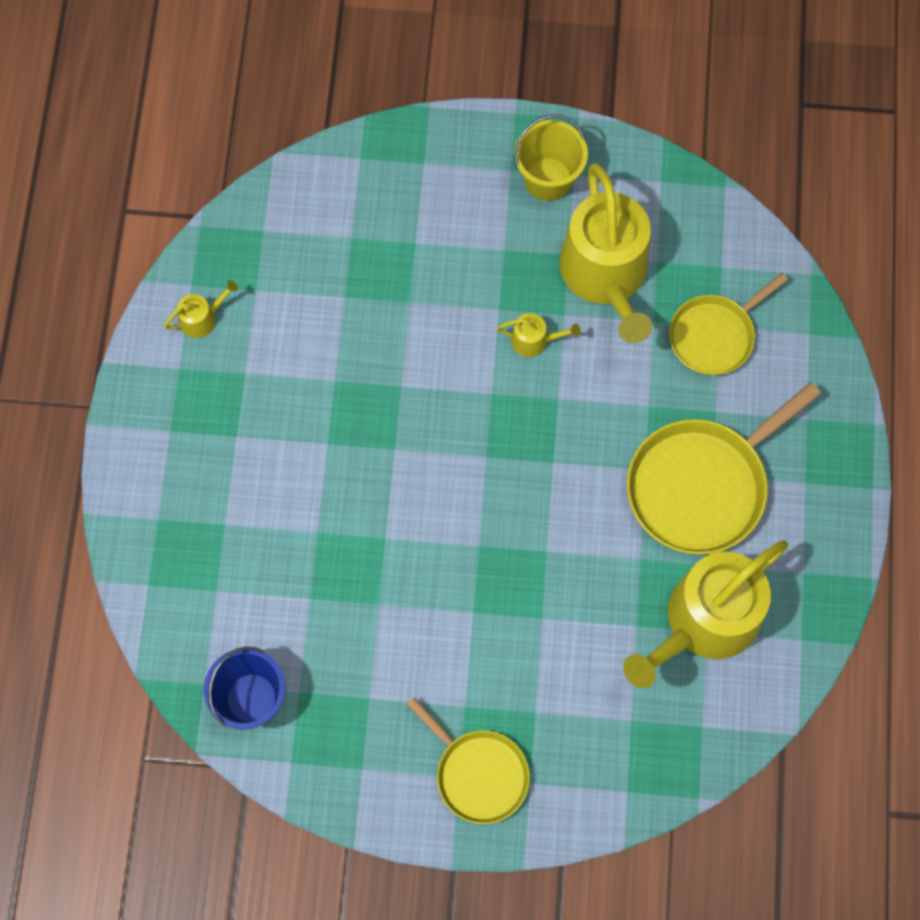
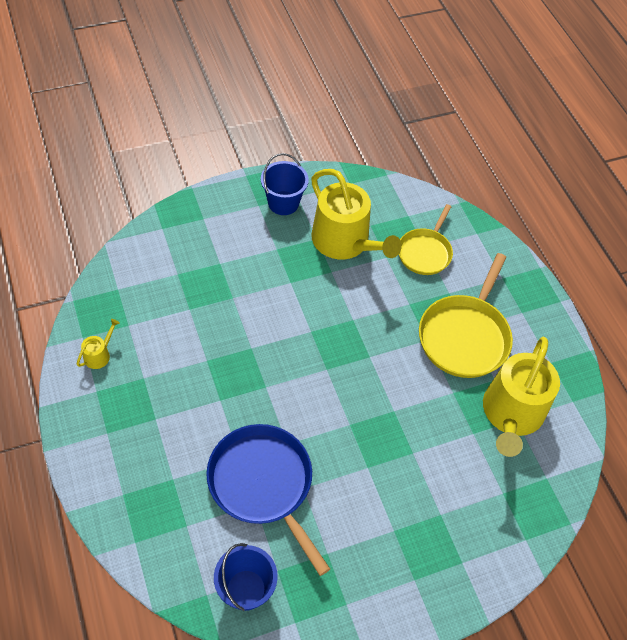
camera: 30 degrees left, 15 degrees down
(331, 577) = (263, 484): none -> blue pan
(478, 773) = (426, 571): yellow pan -> none
(534, 340) = (321, 292): yellow watering can -> none
(548, 179) = (283, 203): yellow bucket -> blue bucket

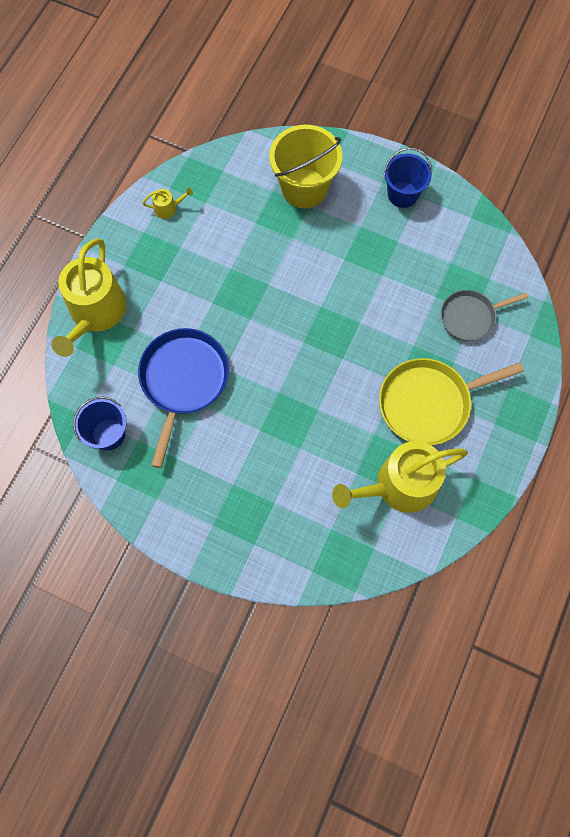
camera: 50 degrees right, 15 degrees up
(202, 253) = (304, 188): none -> yellow bucket
(345, 242) = (416, 260): yellow watering can -> yellow watering can (95, 313)
(425, 252) = (470, 317): yellow pan -> grey pan

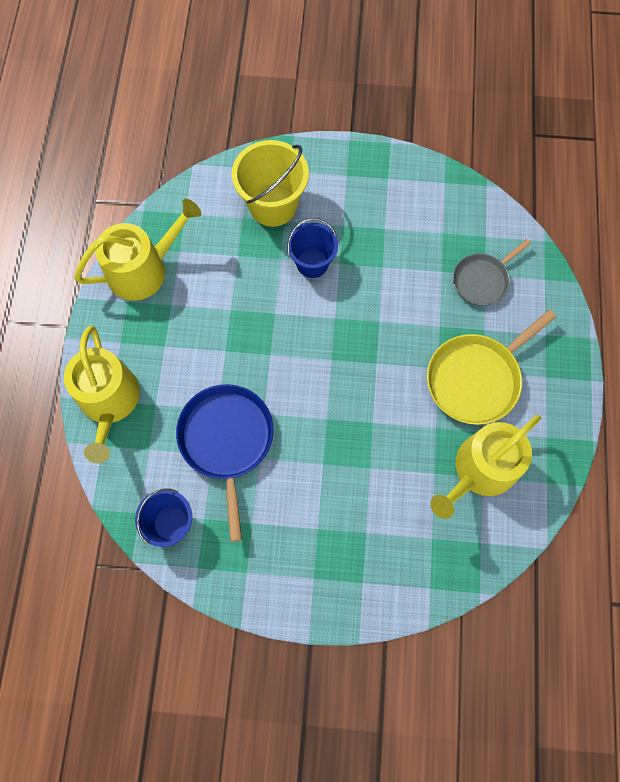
camera: 20 degrees left, 0 degrees up
(168, 208) = (143, 269): yellow watering can -> yellow watering can, size x2.48
(402, 194) = (371, 181): blue bucket -> blue bucket (312, 263)

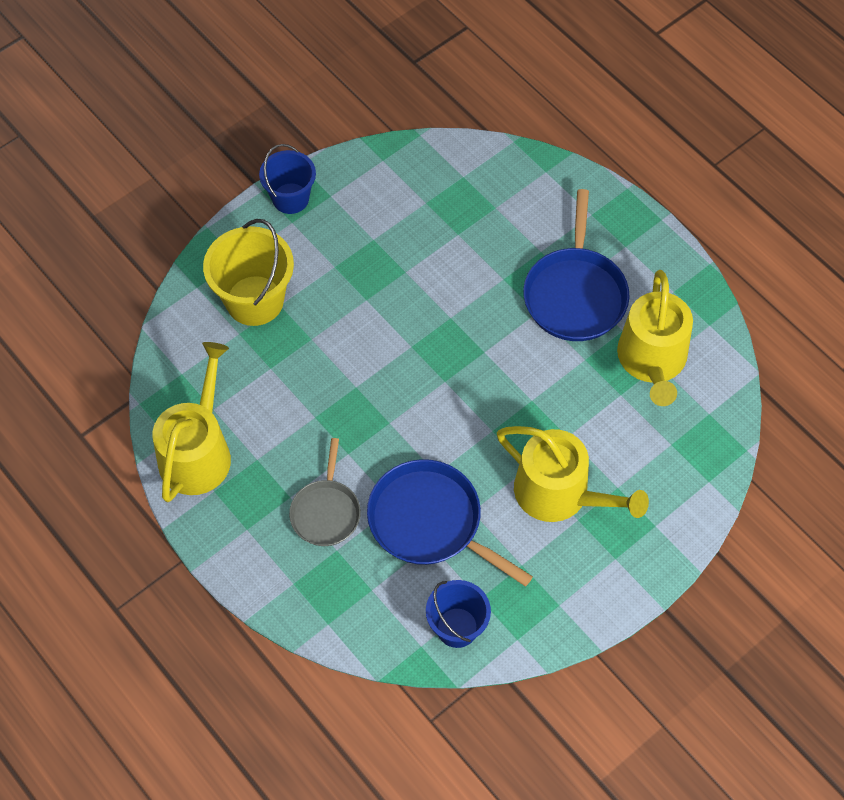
camera: 45 degrees left, 10 degrees down
(109, 402) = (294, 584): yellow watering can -> yellow watering can (559, 494)
(312, 263) = (343, 319): blue bucket -> blue bucket (290, 198)
(476, 379) = (575, 294): yellow pan -> blue pan
(482, 280) = (498, 214): grey pan -> grey pan (326, 512)

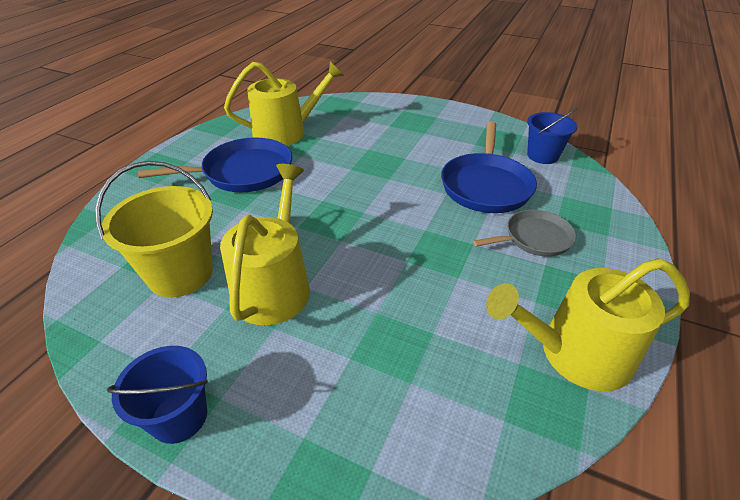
camera: 115 degrees left, 20 degrees down
(255, 300) = (357, 386): yellow bucket -> yellow bucket (180, 273)
(559, 494) = (413, 142): yellow watering can -> yellow watering can (274, 285)

